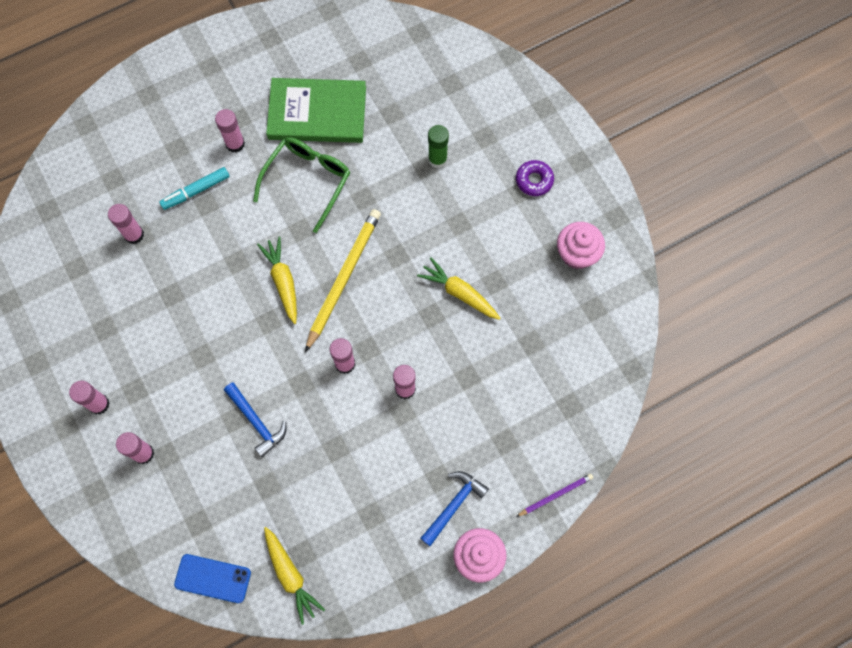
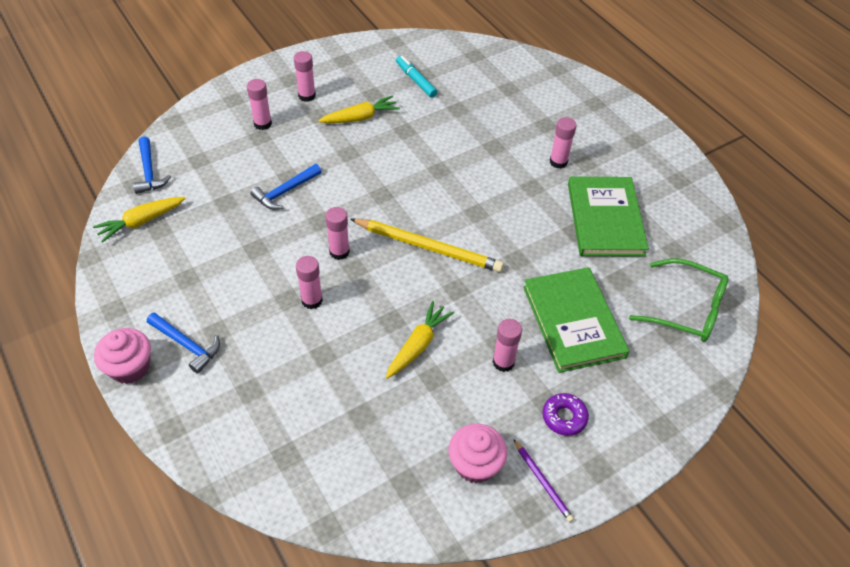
camera: 85 degrees right, 20 degrees down
(134, 235) = (458, 104): pink glue stick -> pink glue stick (503, 362)
(196, 191) = (505, 139): turquoise marker -> turquoise marker (416, 80)
(213, 578) = (149, 172): blue phone -> blue hammer
(283, 281) = (421, 202): yellow carrot -> yellow carrot (360, 117)
(308, 180) = (529, 215): green glasses -> green glasses (687, 309)
(437, 159) = (573, 321): green glue stick -> green book
(555, 495) = (184, 440): purple pencil -> purple pencil (542, 482)

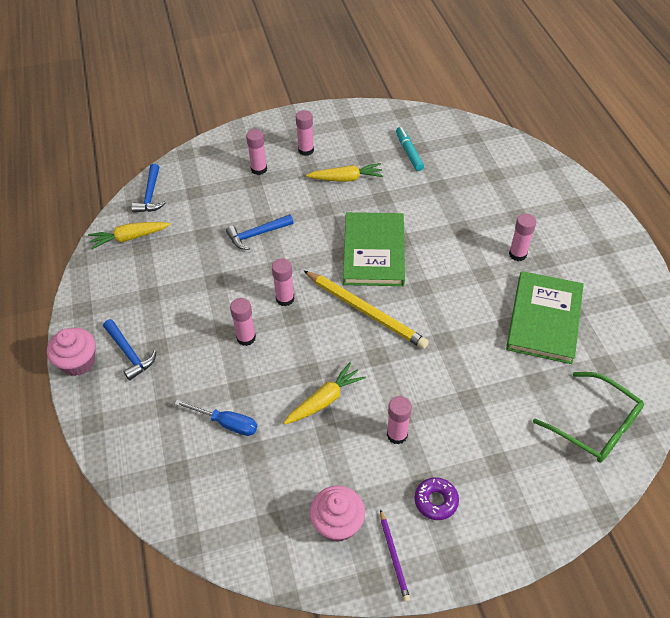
camera: 20 degrees right, 0 degrees up
(322, 393) = (226, 423): none -> blue screwdriver
(573, 321) = (477, 411): green book -> green book (374, 251)

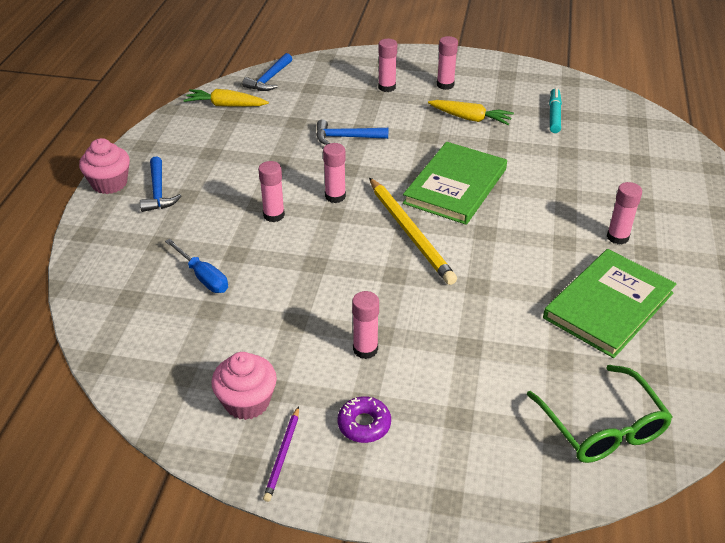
camera: 25 degrees right, 10 degrees down
(324, 400) = (312, 292): yellow carrot -> none

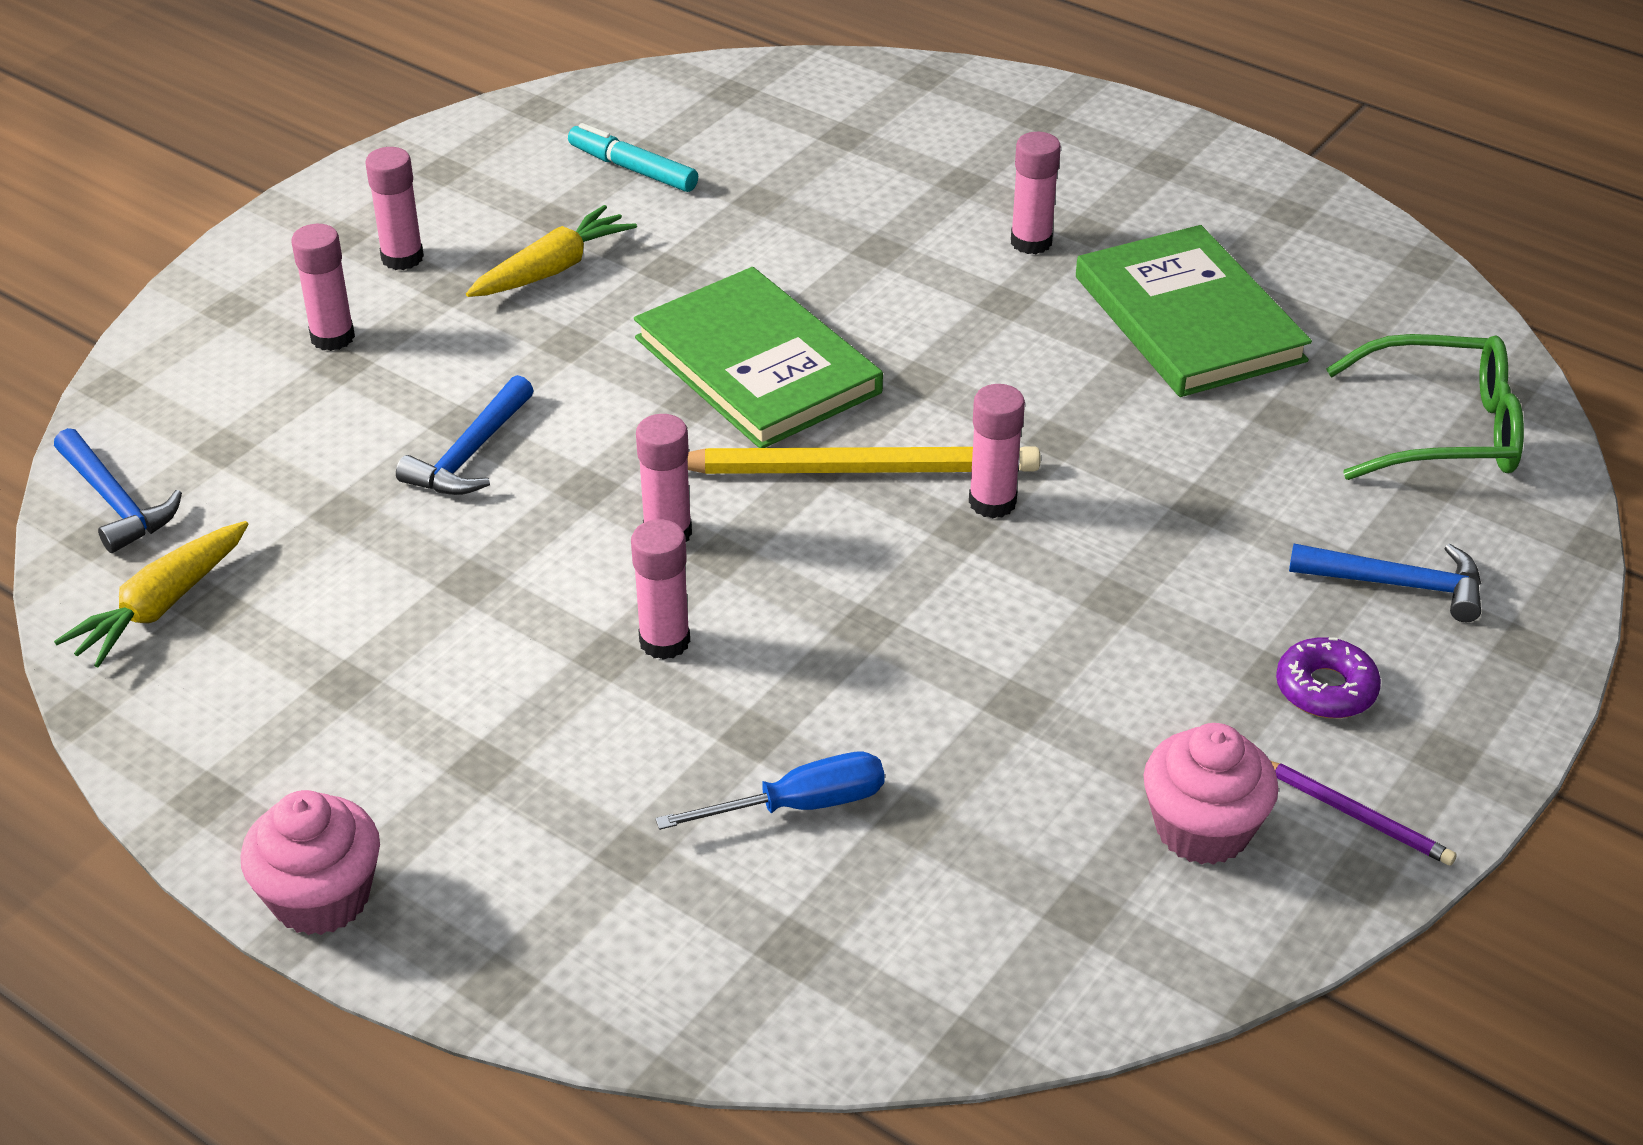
camera: 65 degrees left, 0 degrees up
(158, 192) = (430, 812): blue hammer -> blue hammer (1398, 585)
(365, 349) = (1144, 630): pink glue stick -> pink glue stick (992, 502)

